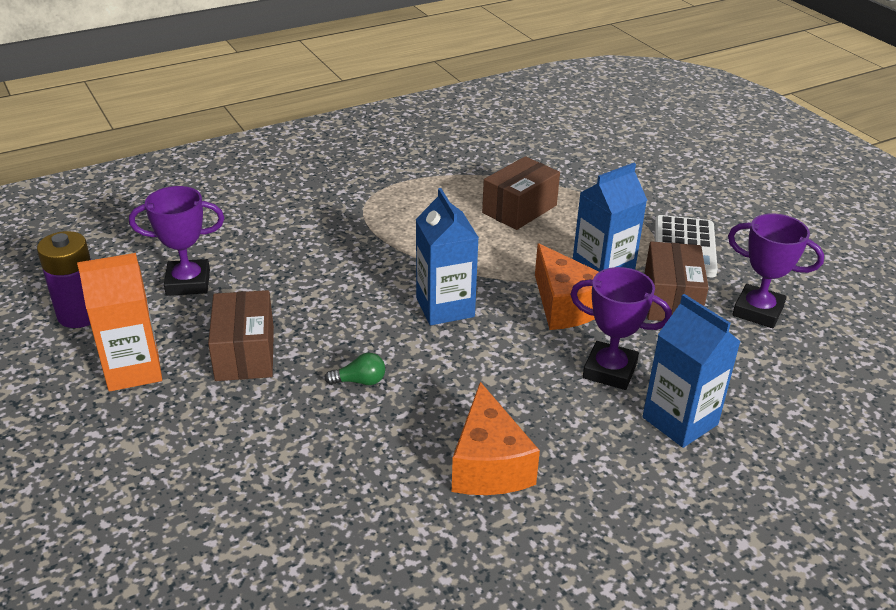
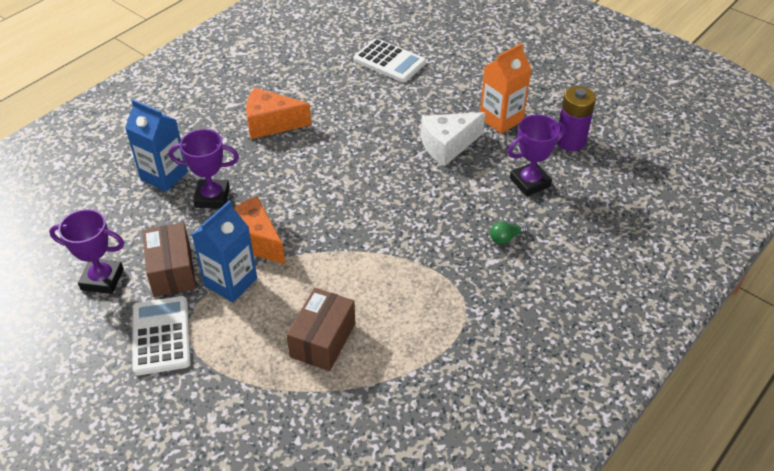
camera: 160 degrees right, 10 degrees up
(206, 539) = (389, 61): none -> white calculator
(245, 353) = (447, 146): brown box -> white cheese
(360, 381) = (366, 148): green light bulb -> green light bulb (505, 238)
(445, 307) = (340, 214): blue carton -> none
(488, 465) = (271, 123): orange cheese -> orange cheese turned 60 degrees counterclockwise

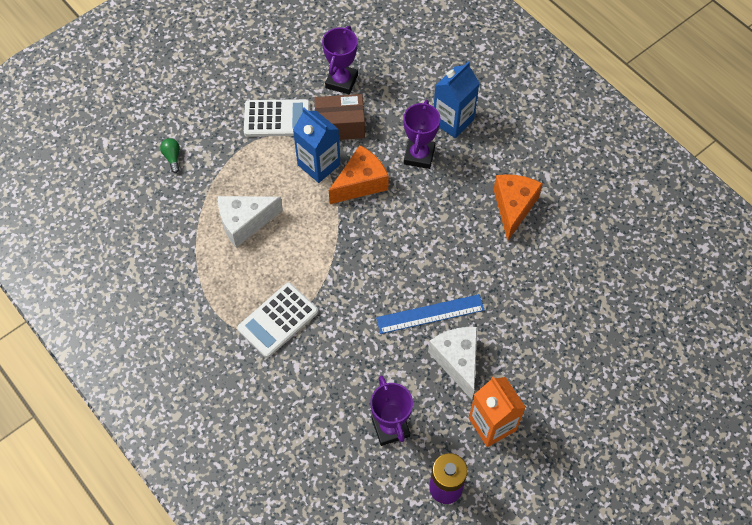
camera: 100 degrees right, 15 degrees up
(323, 340) = (245, 223): brown box -> white cheese
(389, 61) = (607, 329): white calculator -> white calculator (278, 320)
(403, 168) = (430, 314): none -> blue ruler
(505, 238) = (321, 385): green light bulb -> green light bulb (172, 157)

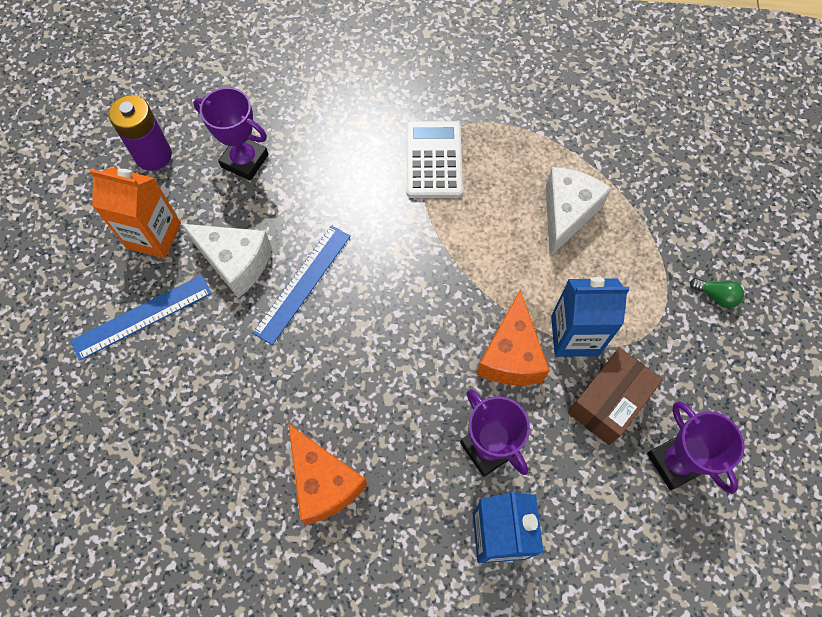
camera: 135 degrees right, 5 degrees up
(172, 157) = (711, 212): green light bulb -> green light bulb (716, 296)
(277, 118) = (678, 347): white calculator -> none
(540, 376) = (142, 316): none -> blue ruler

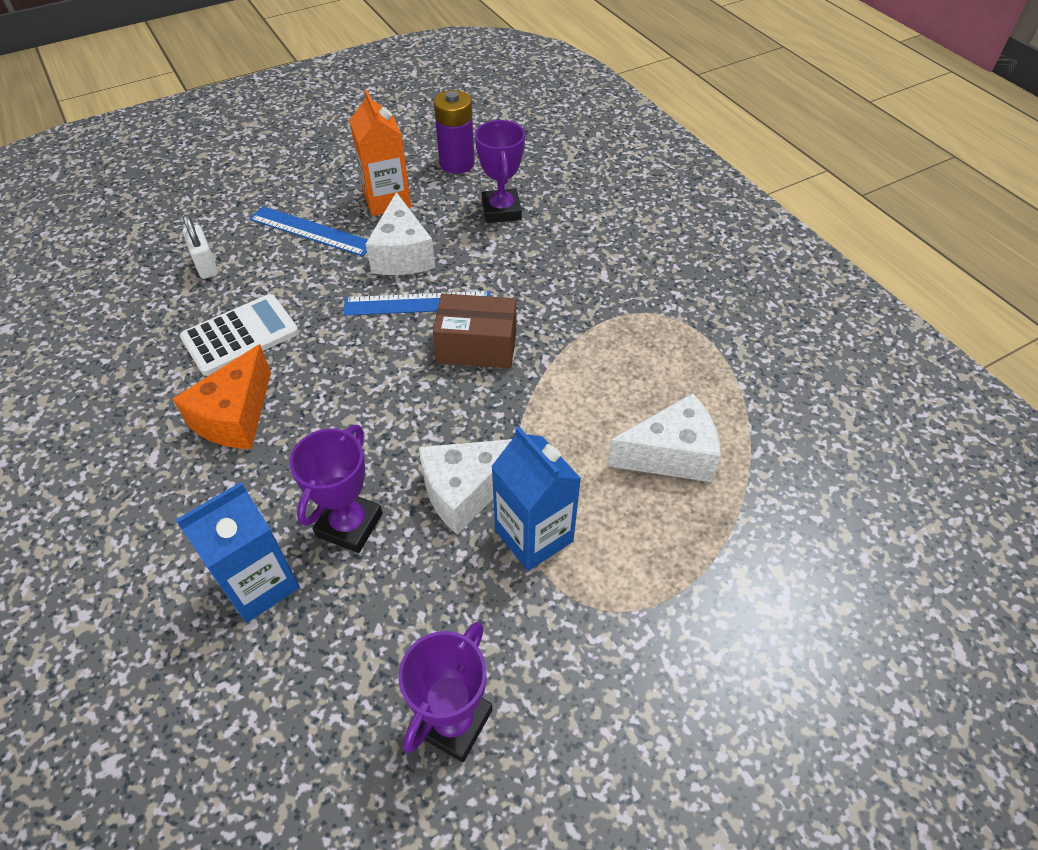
camera: 55 degrees right, 15 degrees down
(113, 426) = (206, 265): none -> white padlock
(433, 160) = (624, 322): white calculator -> white calculator (240, 335)
(511, 355) = (466, 491): orange cheese -> white cheese
(608, 402) = (479, 609): brown box -> brown box (477, 346)
(716, 296) = (706, 657): green light bulb -> none

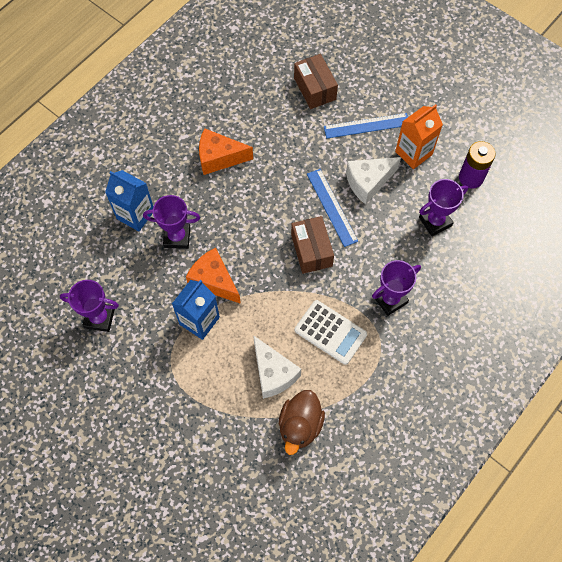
camera: 70 degrees right, 15 degrees up
(206, 265) = (315, 89): white padlock -> brown box
(240, 335) = (271, 132): white calculator -> white calculator (330, 332)
(311, 231) = (366, 126): blue ruler -> blue ruler turned 75 degrees clockwise
(466, 491) = (214, 281): white cheese -> orange cheese
(597, 285) = (390, 299): none -> purple trophy
(770, 445) = (300, 425): none -> brown duck

